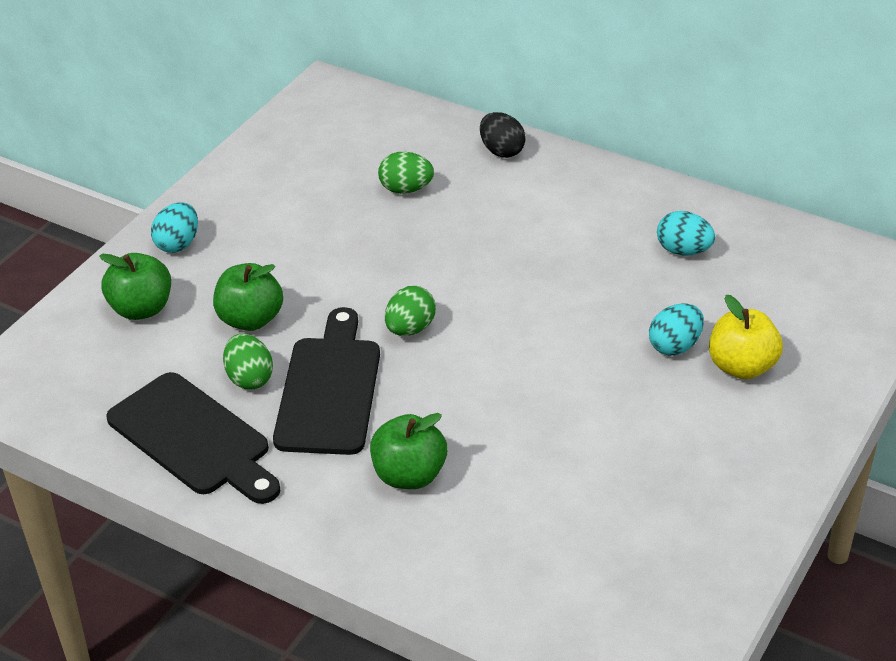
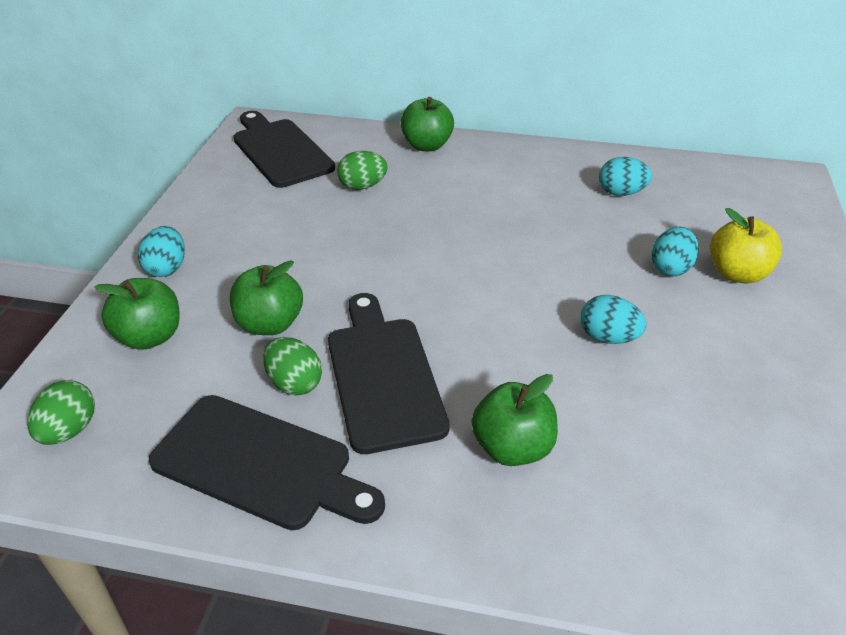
camera: 20 degrees left, 0 degrees up
(339, 128) = (280, 150): none -> black cutting board
(410, 329) = (431, 301): green egg -> green egg (69, 430)
(501, 151) = (427, 146): black egg -> green apple
(559, 401) = (608, 337): none -> turquoise egg

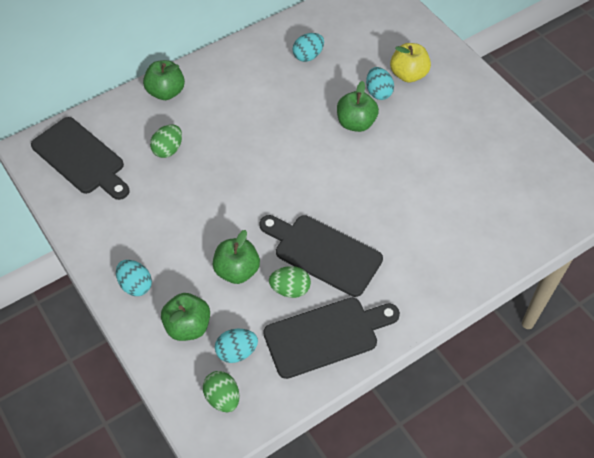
camera: 45 degrees left, 15 degrees up
(280, 150) = (81, 158): black cutting board -> black cutting board turned 150 degrees counterclockwise
(512, 447) = (412, 241): green apple -> green apple (356, 123)
(608, 337) = (392, 155): turquoise egg -> turquoise egg (236, 352)

